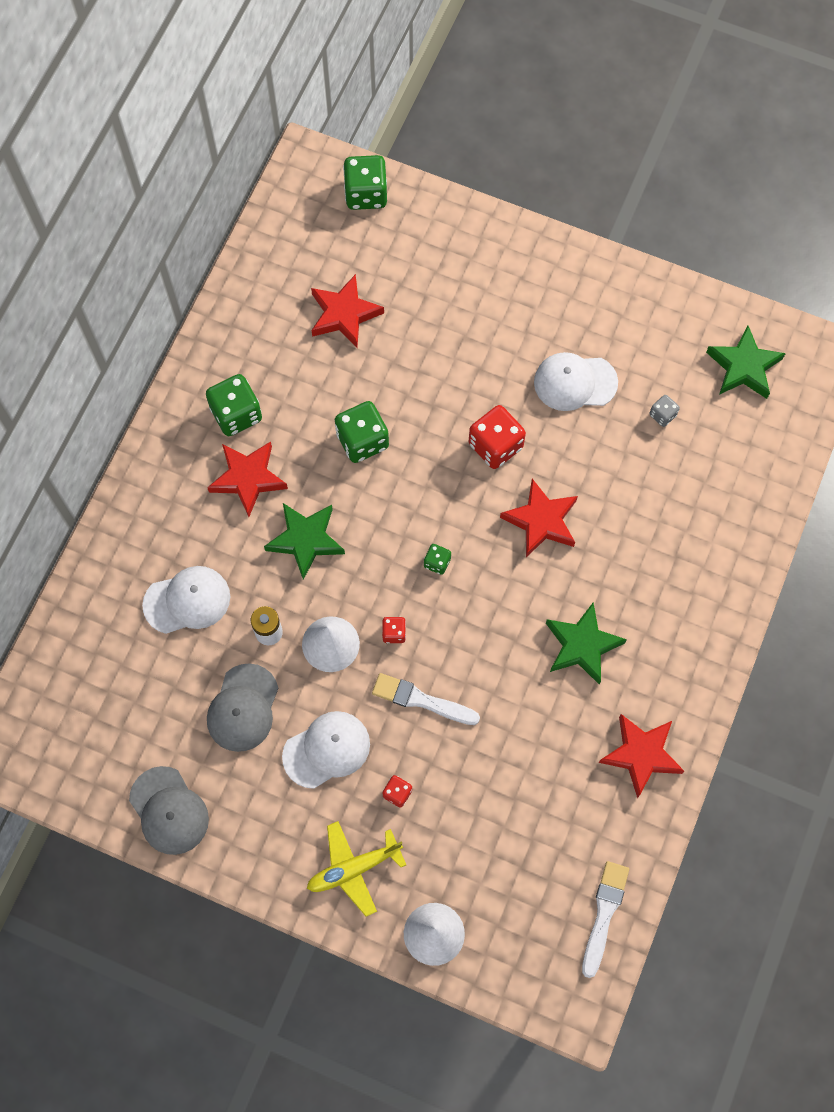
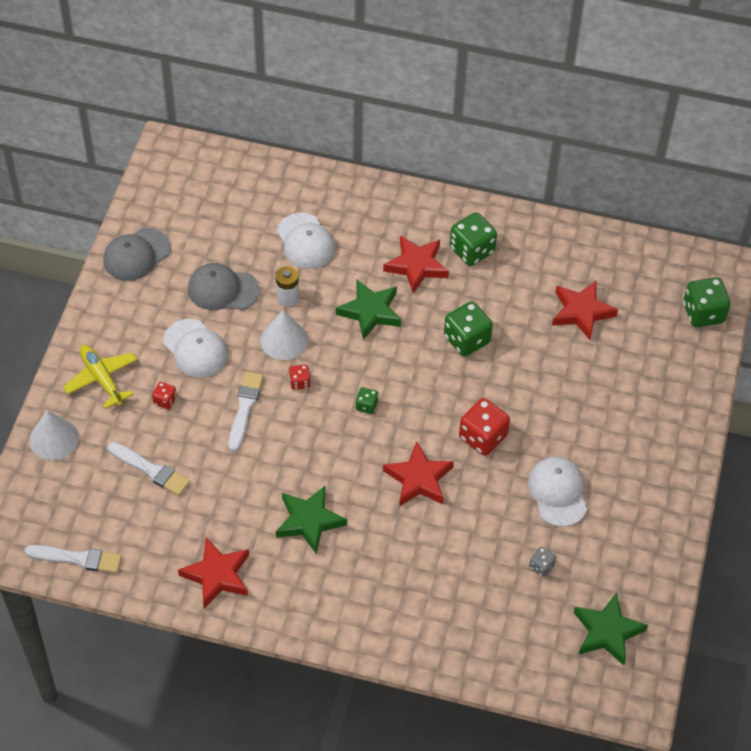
camera: 80 degrees right, 15 degrees down
(493, 818) = (151, 470): none -> white brush

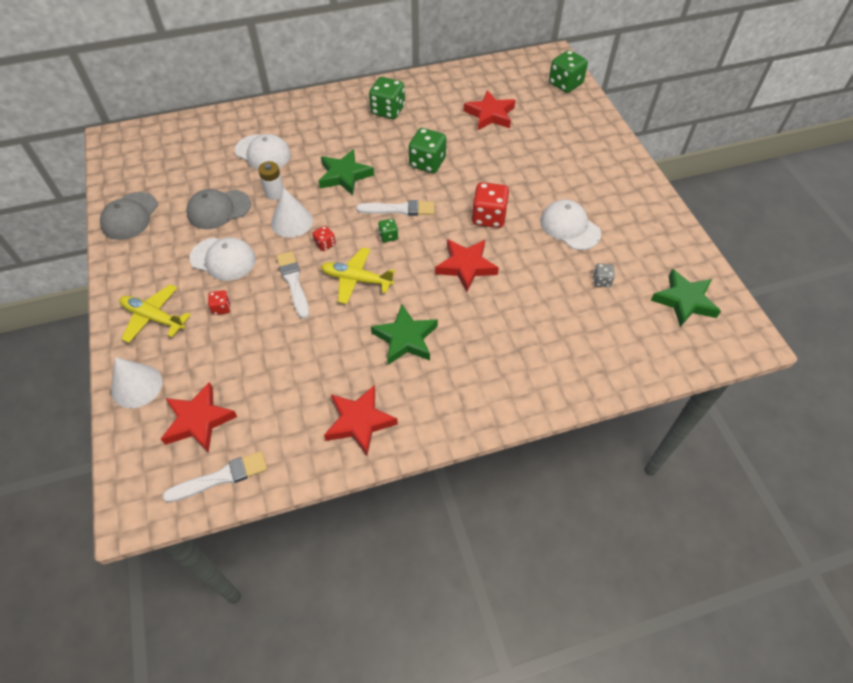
camera: 30 degrees left, 0 degrees up
(151, 470) = (243, 367): white brush -> white brush (399, 209)
(304, 437) = (356, 279): none -> yellow plane
(416, 266) = (356, 134): red star -> red star (198, 420)

